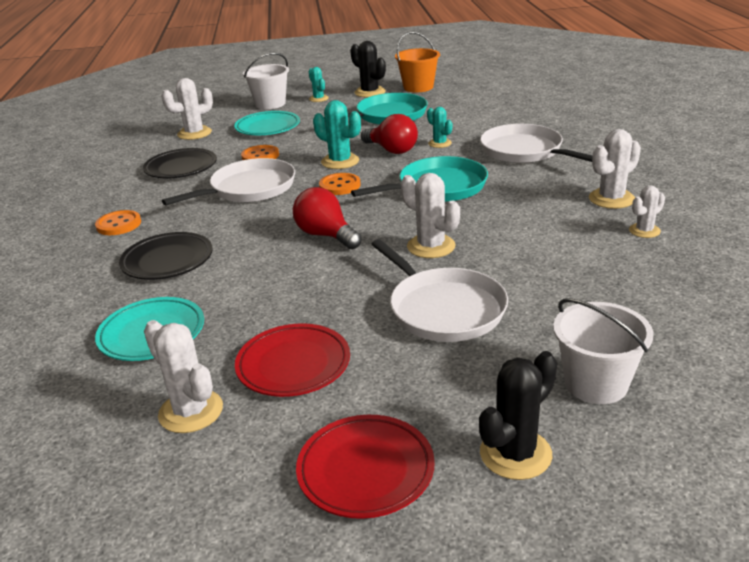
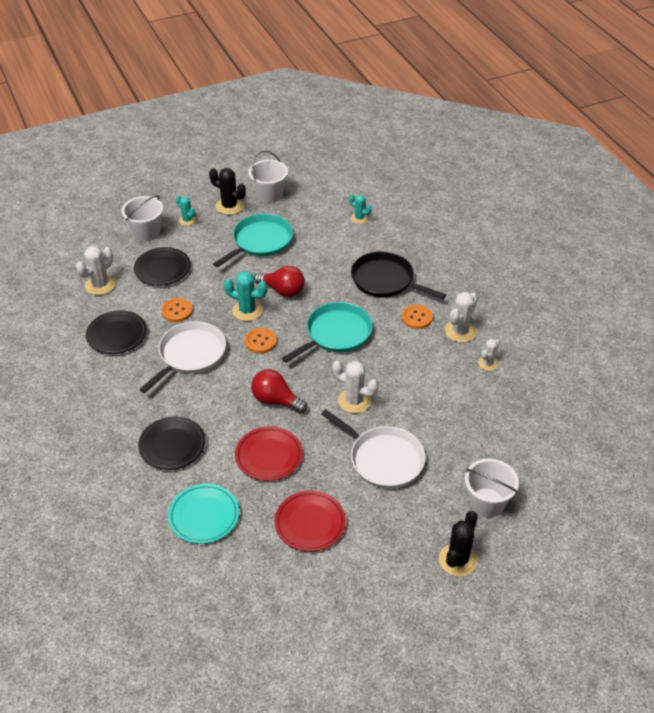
camera: 20 degrees left, 15 degrees up
(118, 224) = (108, 412): orange button -> orange button (417, 318)
(191, 411) = (266, 571): white cactus -> none
(268, 127) = (162, 269): turquoise plate -> black plate
(365, 470) = (384, 588): red plate -> red plate (269, 456)
(418, 87) = (269, 194): orange bucket -> white bucket
(440, 143) = (317, 277): turquoise cactus -> turquoise cactus (359, 218)
(524, 151) = (385, 280): white pan -> black pan

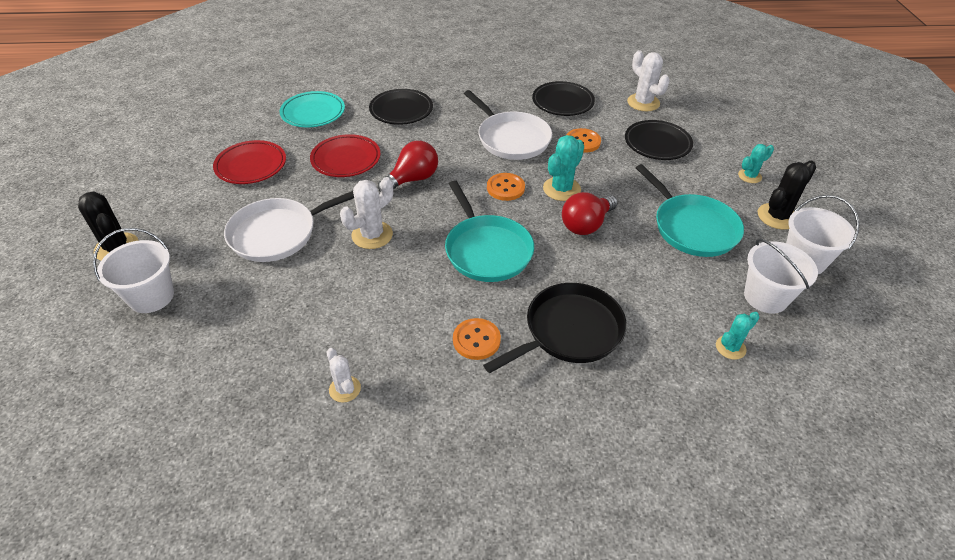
camera: 110 degrees right, 0 degrees up
(146, 232) = (729, 143): white bucket -> white bucket (765, 297)
(460, 331) = (423, 381): white cactus -> none

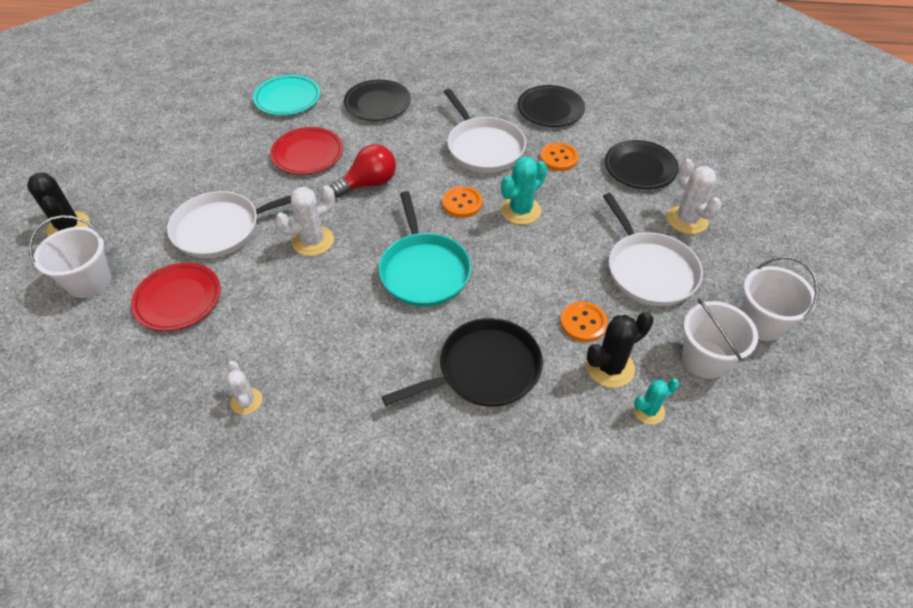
camera: 10 degrees right, 5 degrees up
(251, 166) = (213, 152): red plate -> red plate (178, 299)
(476, 340) = (387, 367): orange button -> orange button (583, 323)
(586, 225) = (535, 254): red light bulb -> none
(643, 103) = (639, 118): white cactus -> white cactus (687, 220)
(692, 227) = (648, 270): turquoise pan -> white pan
(749, 176) = (731, 217): turquoise cactus -> none
(777, 216) = (748, 268): black cactus -> black cactus (610, 367)

